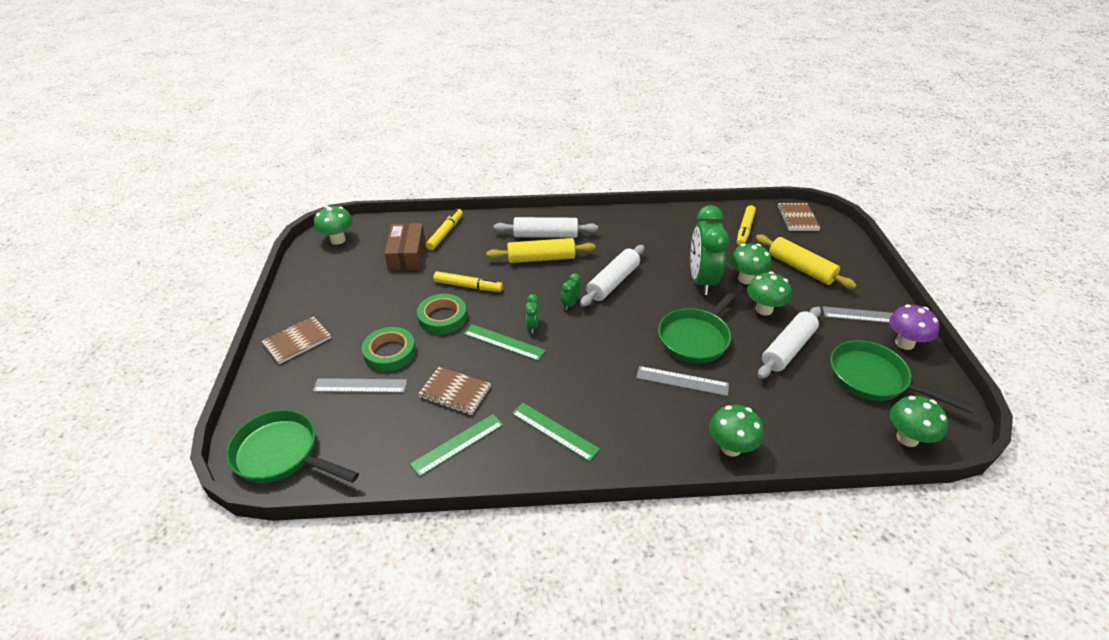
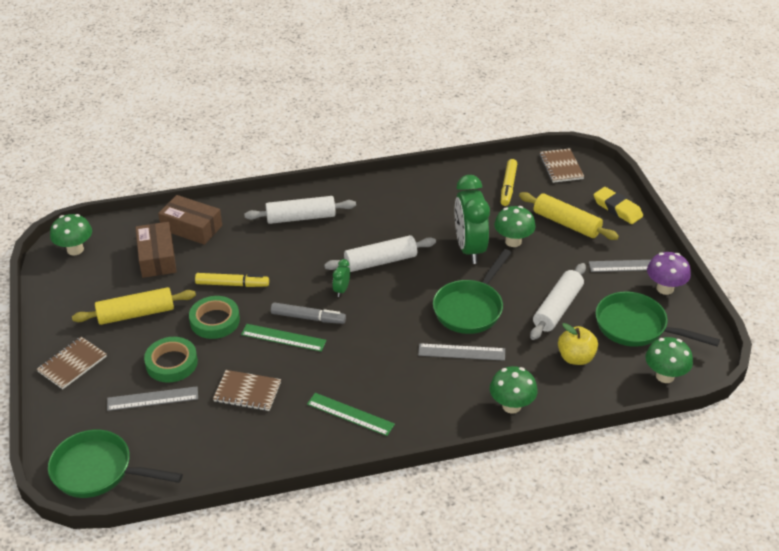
camera: 10 degrees left, 0 degrees up
(445, 233) = (192, 228): yellow marker -> brown box
(458, 444) = (263, 438): green ruler -> none
(532, 326) = (308, 318): green clock -> grey marker
(541, 258) = (301, 244): yellow rolling pin -> yellow rolling pin (136, 314)
(613, 282) = (380, 261): white rolling pin -> white rolling pin turned 45 degrees clockwise
(764, 309) = (533, 271): green mushroom -> none
(805, 403) = (576, 357): none -> yellow apple
(853, 260) = (617, 209): none -> yellow eraser

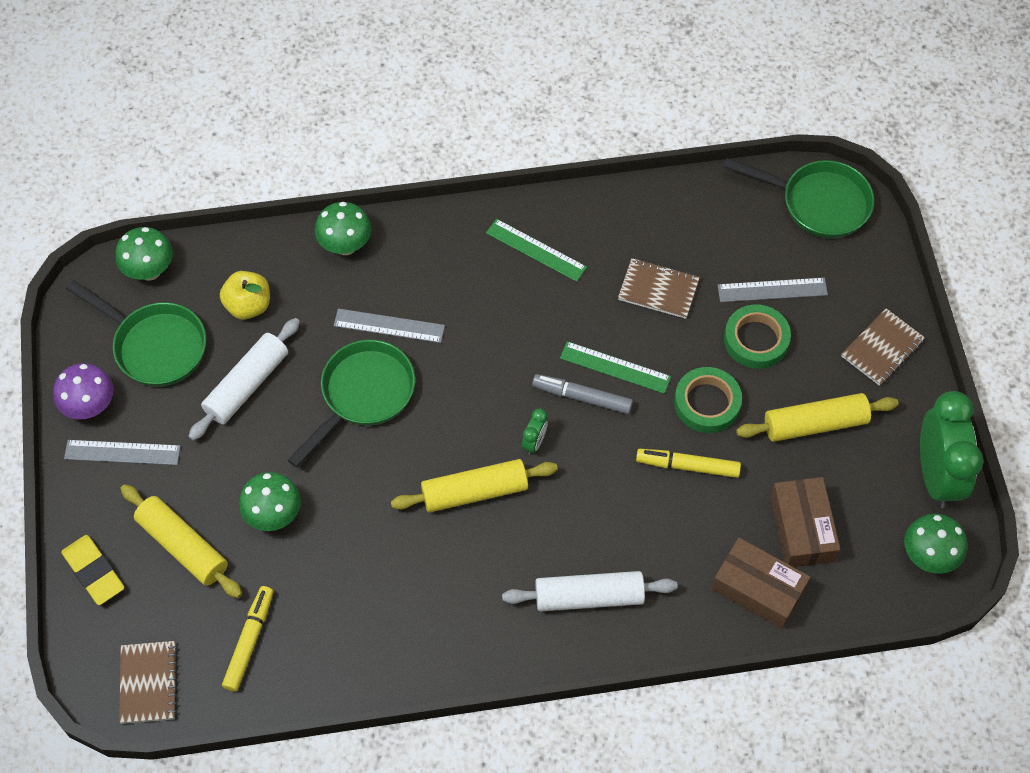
camera: 175 degrees left, 20 degrees up
(380, 261) = (474, 492): white rolling pin -> yellow rolling pin
(469, 249) = (341, 506): green clock -> green clock (936, 475)

